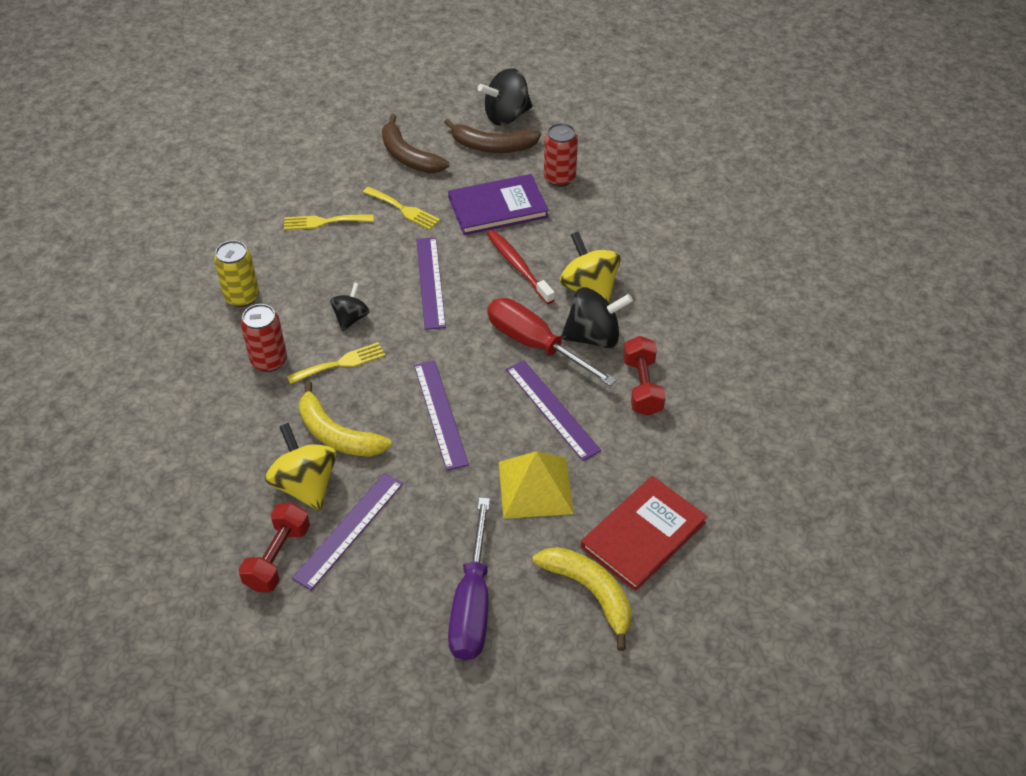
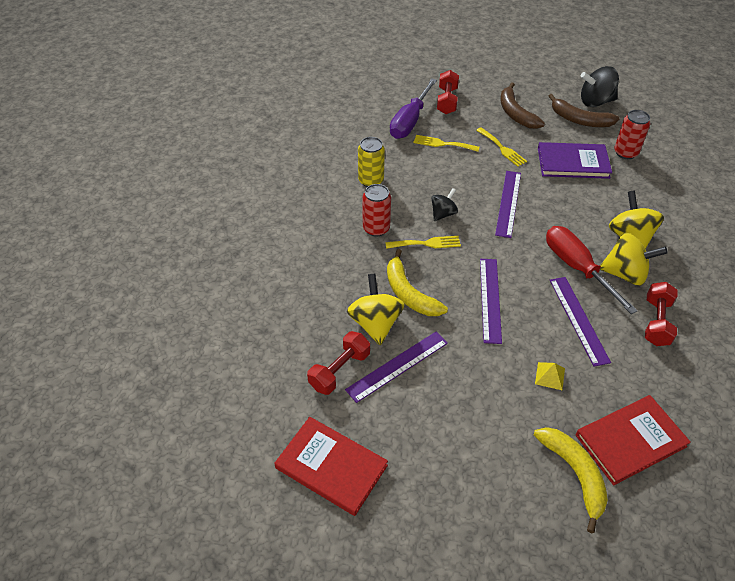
camera: 20 degrees right, 0 degrees up
(303, 675) = (331, 466): none -> red book
(312, 159) = (447, 101): none -> red dumbbell
(472, 604) = (476, 453): purple screwdriver -> purple screwdriver (410, 121)
(518, 266) = (578, 208): red toothbrush -> none
(535, 487) = (550, 376): yellow pyramid -> yellow pyramid, size x0.48
(593, 337) = (625, 274): black spinning top -> yellow spinning top

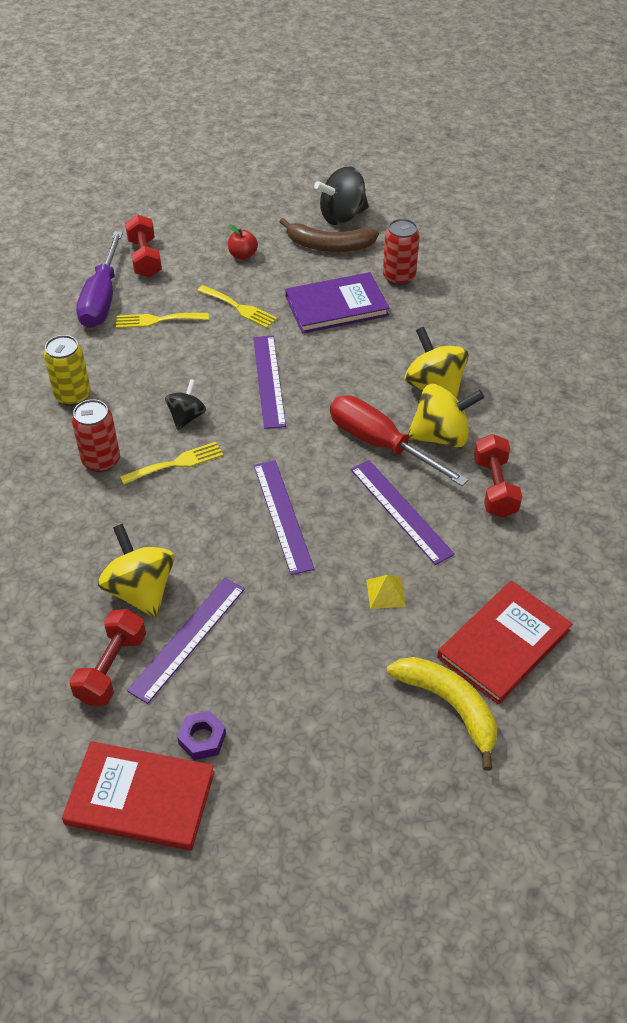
camera: 20 degrees left, 0 degrees up
(386, 439) = (202, 739): none -> purple nut
(409, 293) = (173, 537): yellow banana -> none
(515, 113) = (243, 255): brown banana -> red apple

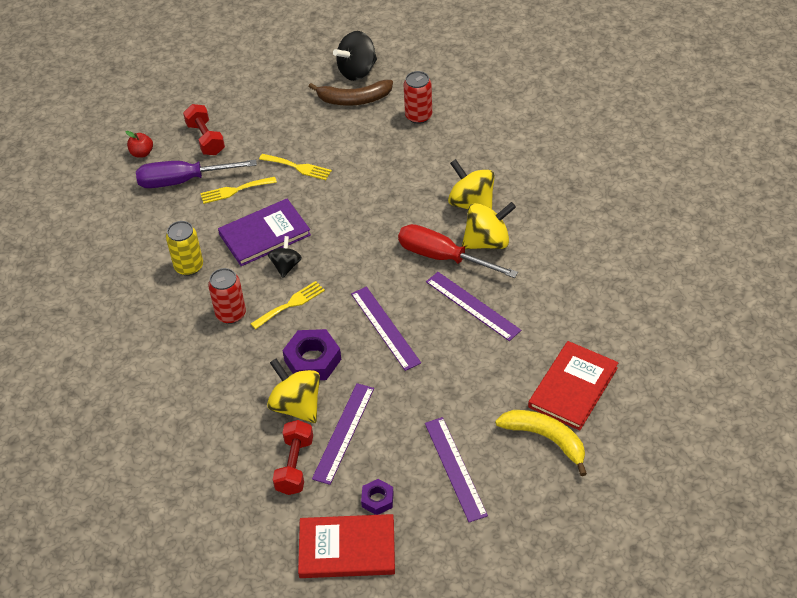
camera: 10 degrees left, 0 degrees up
(102, 299) = (183, 181): purple screwdriver -> purple screwdriver turned 90 degrees clockwise
(180, 537) = (312, 360): none -> purple nut
(243, 255) = (286, 121): red apple -> red apple (142, 153)
(268, 381) = (341, 224): purple ruler -> purple ruler (455, 468)
(336, 306) = (376, 151): purple book -> purple book (265, 234)
(385, 593) = (478, 369): yellow pyramid -> none
(494, 487) = (537, 273): red dumbbell -> none

